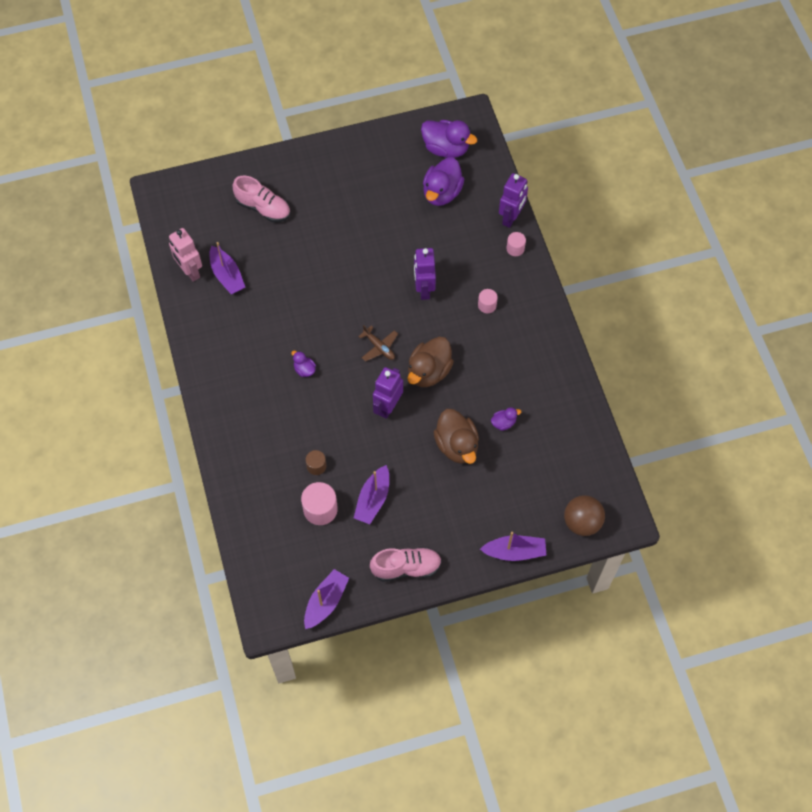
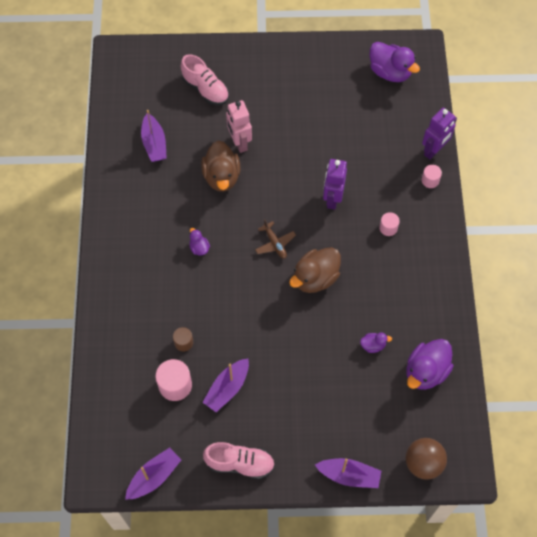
camera: 15 degrees right, 0 degrees up
(190, 271) = (122, 132): pink robot -> pink robot (239, 143)
(388, 406) = (267, 302): purple robot -> none
(442, 193) = (374, 112): purple duck -> purple duck (426, 371)
(457, 445) = (322, 356): brown duck -> brown duck (221, 177)

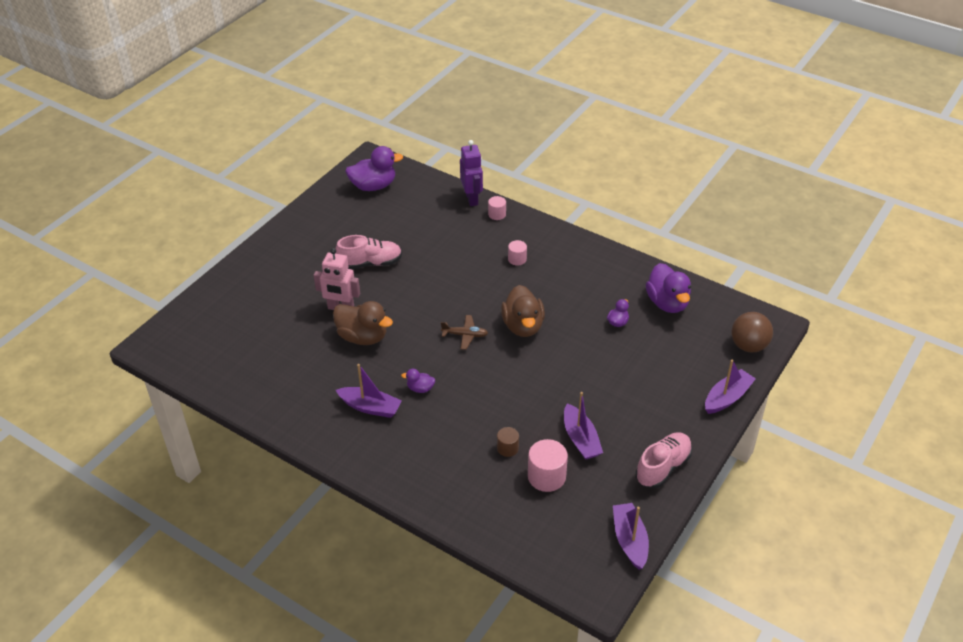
camera: 55 degrees left, 20 degrees down
(154, 143) = (278, 366): purple boat -> purple boat (370, 407)
(205, 89) = (261, 303): pink shoe -> pink shoe (370, 263)
(332, 199) = (457, 278): purple robot -> none

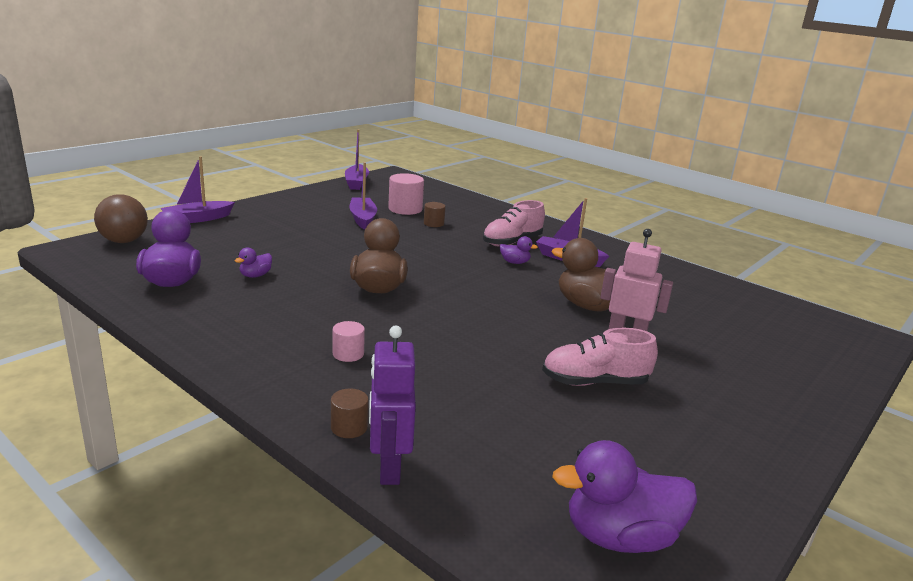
camera: 175 degrees left, 20 degrees down
(465, 335) = (455, 291): brown plane -> none
(497, 214) = (349, 427): pink cylinder -> brown cylinder
(663, 467) = (301, 200): pink shoe -> pink shoe (512, 242)

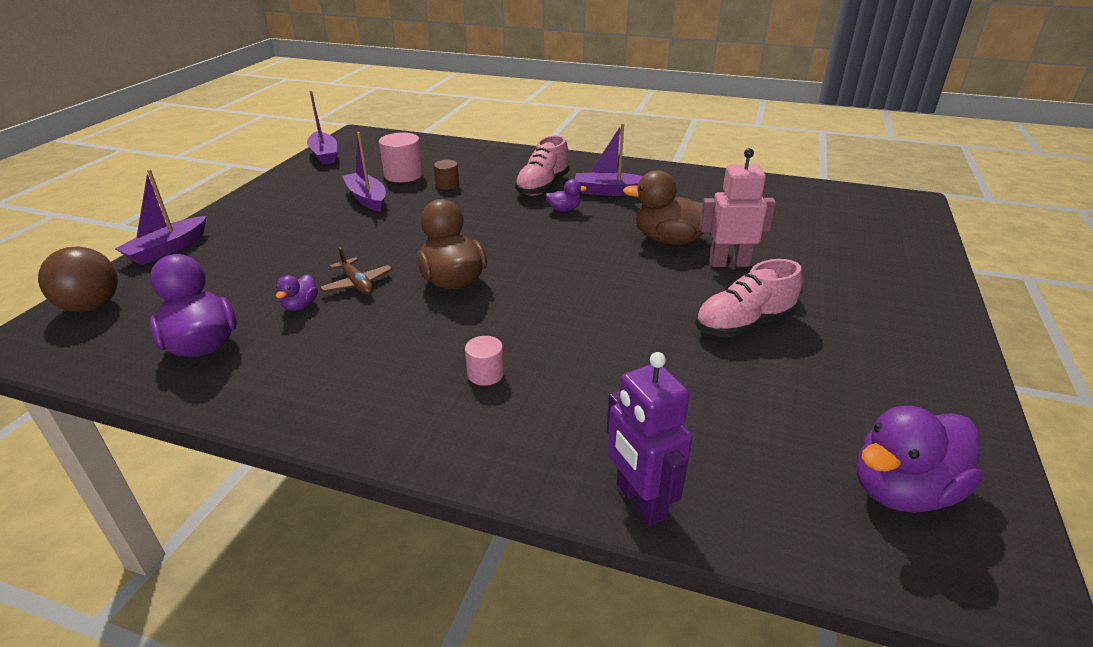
camera: 20 degrees left, 10 degrees up
(306, 272) = (357, 284): none -> brown plane
(349, 427) = (560, 467): brown cylinder -> none

